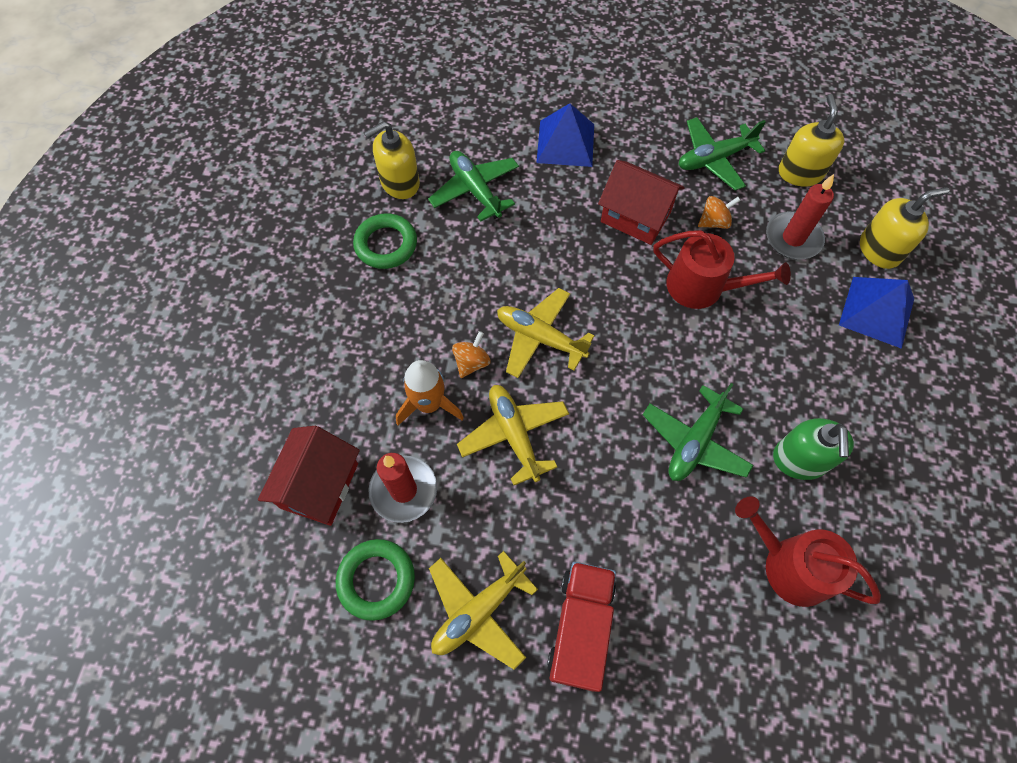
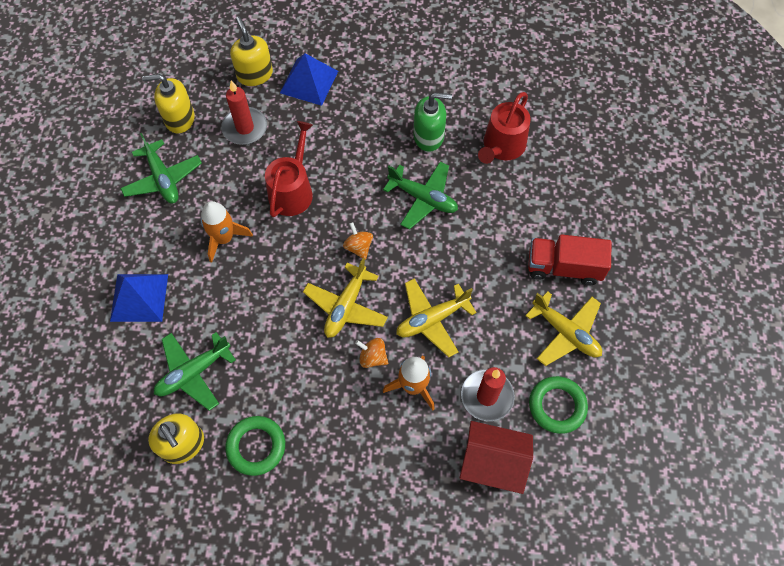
camera: 95 degrees left, 0 degrees up
(635, 217) = (224, 238): red house -> orange rocket
(714, 222) = (229, 181): orange spinning top -> orange spinning top (358, 247)

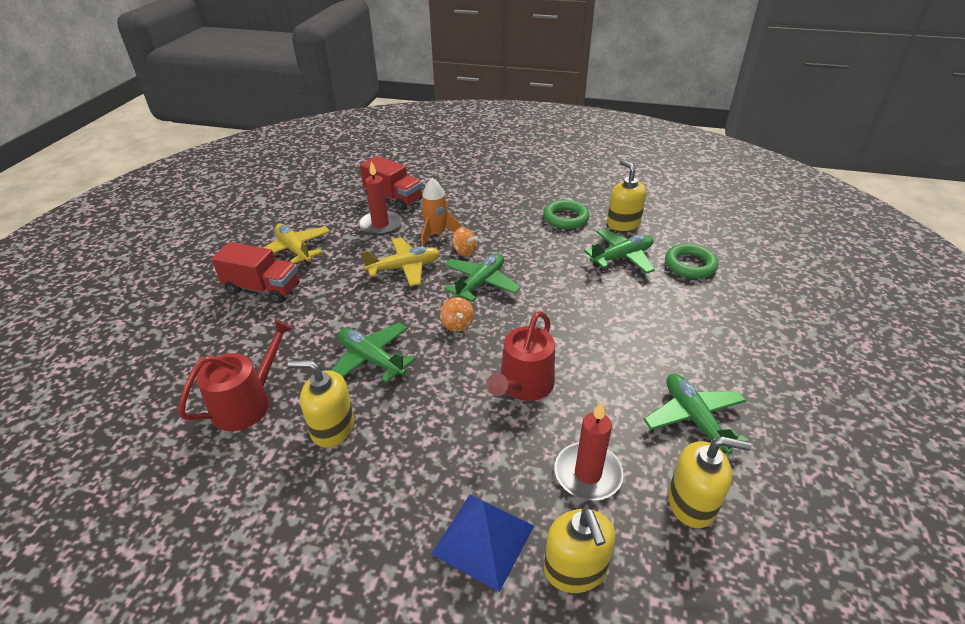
camera: 170 degrees left, 25 degrees down
(139, 297) = (687, 309): blue pyramid -> none
(224, 238) = (604, 347): orange rocket -> none
(346, 306) = (480, 283): yellow plane -> green plane
(429, 136) = (332, 427): green soap dispenser -> yellow soap dispenser
(492, 463) = (393, 198): red house -> red truck
(557, 406) = (330, 216): green ring -> green ring (690, 265)

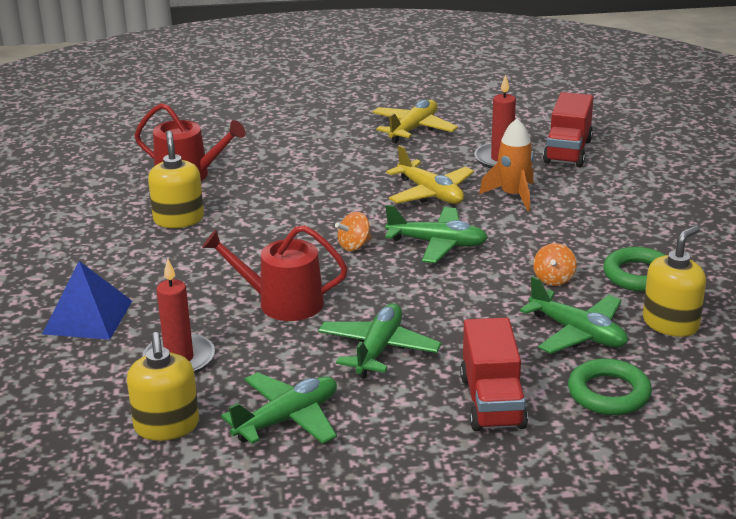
camera: 70 degrees right, 10 degrees down
(263, 289) = (339, 134): red truck -> red truck (492, 402)
(371, 359) = (272, 214): green plane -> green plane (378, 349)
(464, 252) = (492, 221): orange spinning top -> orange spinning top (553, 279)
(575, 569) = (72, 367): yellow soap dispenser -> none

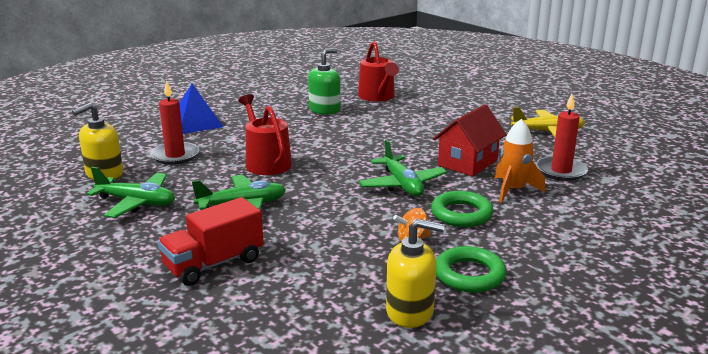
camera: 55 degrees right, 5 degrees down
(178, 219) = (324, 110): yellow soap dispenser -> green soap dispenser
(354, 246) = (361, 161): orange spinning top -> none
(430, 193) = (467, 163): yellow plane -> red house
(567, 151) = (621, 190): red truck -> none
(577, 333) = (344, 272): green plane -> none
(608, 393) = (269, 310): green ring -> green ring (461, 214)

